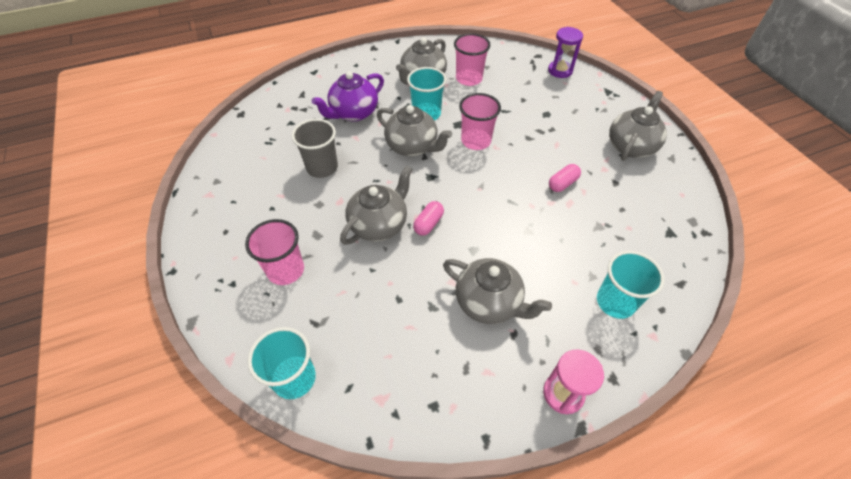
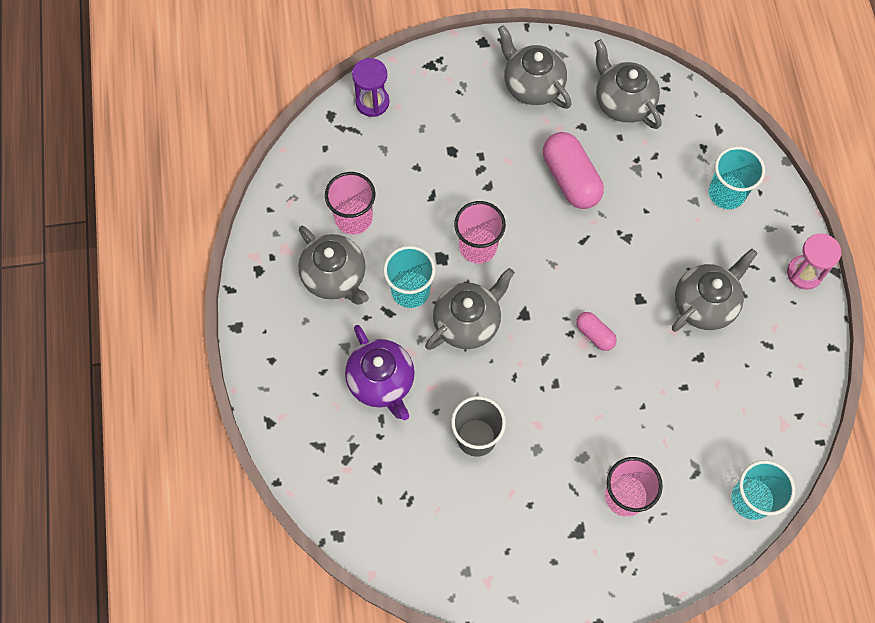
camera: 75 degrees left, 15 degrees up
(379, 224) = (583, 387): grey teapot -> grey teapot (623, 102)
(562, 183) = (570, 179): pink capsule -> pink capsule, size x1.89

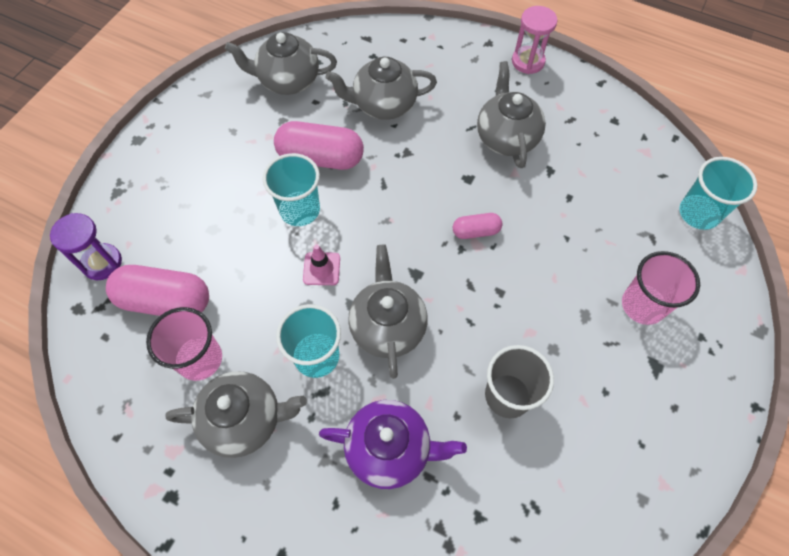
camera: 55 degrees left, 5 degrees down
(377, 164) = (165, 300): none -> pink capsule
(478, 247) = (321, 269): pink cup -> pink traffic cone
(532, 85) = (212, 130): grey teapot -> grey teapot (383, 105)
(726, 193) = (424, 66): turquoise cup -> turquoise cup (300, 210)

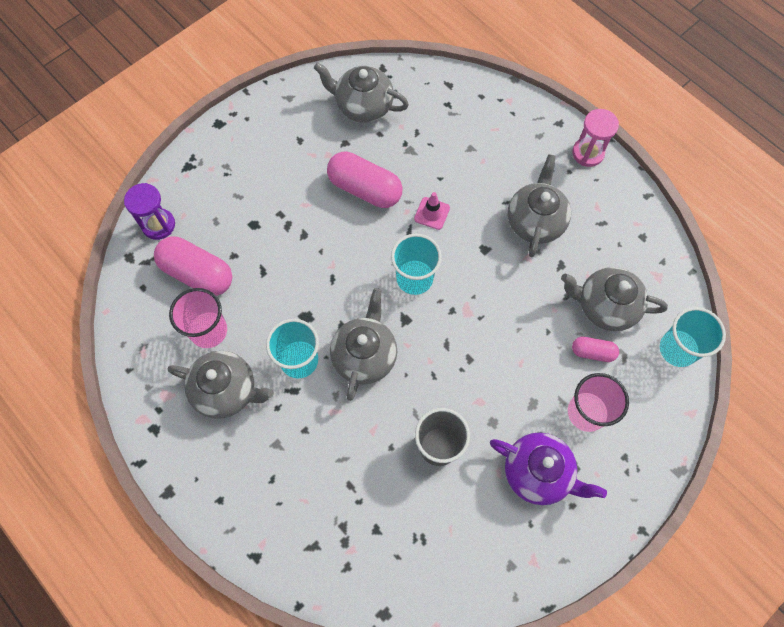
camera: 20 degrees right, 5 degrees up
(300, 210) = (330, 231): turquoise cup -> turquoise cup (414, 278)
(321, 269) = (329, 288): pink traffic cone -> pink traffic cone (432, 213)
(383, 105) = (438, 155): grey teapot -> grey teapot (605, 306)
(390, 449) = (328, 453): purple teapot -> purple teapot (538, 473)
(476, 231) = (471, 299): pink capsule -> pink capsule (592, 352)

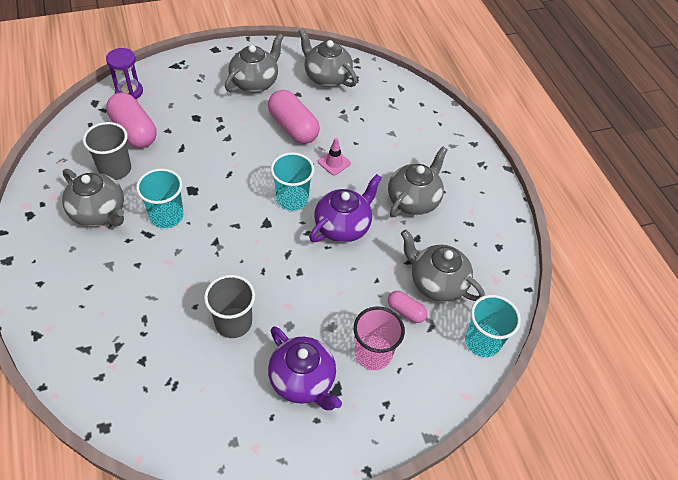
camera: 20 degrees right, 15 degrees down
(208, 331) = (115, 169): pink cup -> grey cup
(364, 355) = (218, 234): grey teapot -> grey teapot (255, 82)
(483, 286) = (343, 226): none -> purple teapot
(588, 153) = (485, 172): pink hourglass -> none

